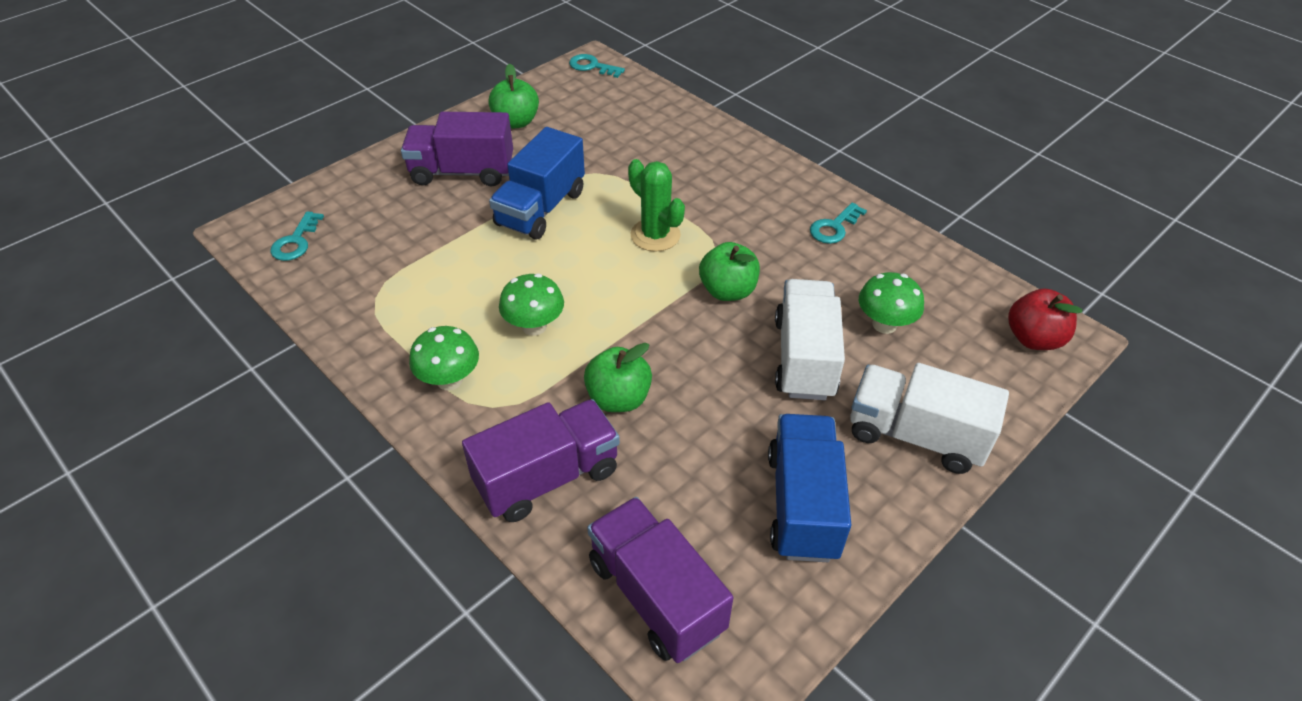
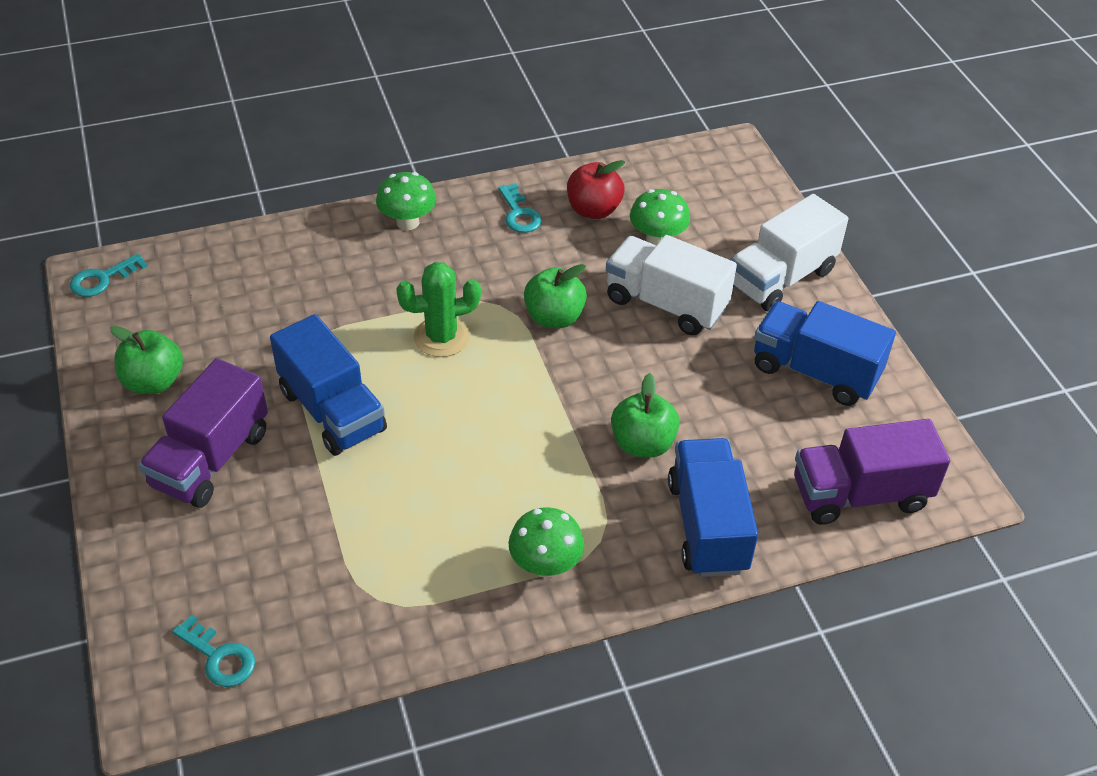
camera: 65 degrees left, 0 degrees up
(534, 326) = (511, 474): green mushroom -> green mushroom (407, 222)
(547, 477) = (707, 526): purple truck -> blue truck
(1033, 338) = (722, 167): red apple -> red apple (593, 210)

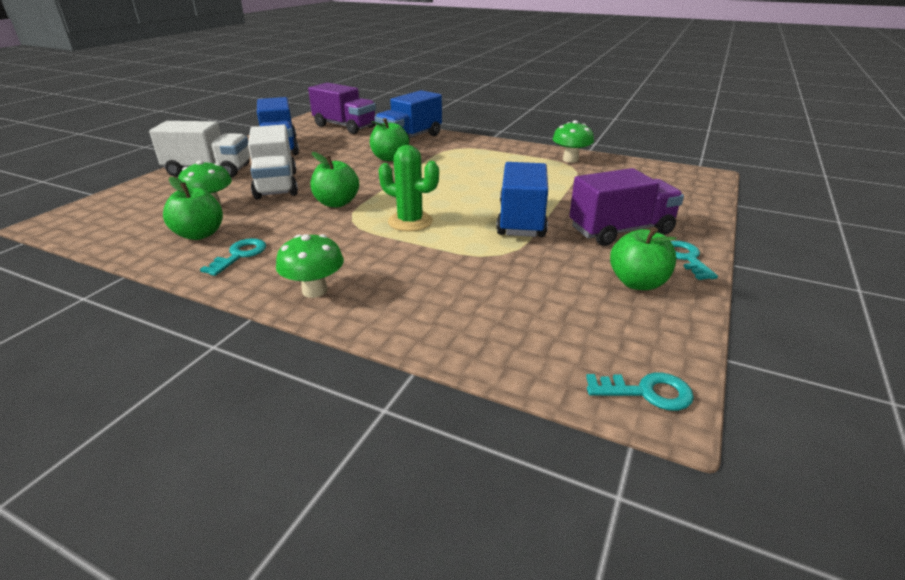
camera: 135 degrees left, 15 degrees down
(219, 657) = (664, 176): turquoise key -> turquoise key (686, 258)
(545, 565) = (487, 151): green mushroom -> green mushroom (570, 159)
(593, 210) = (199, 234): red apple -> green apple

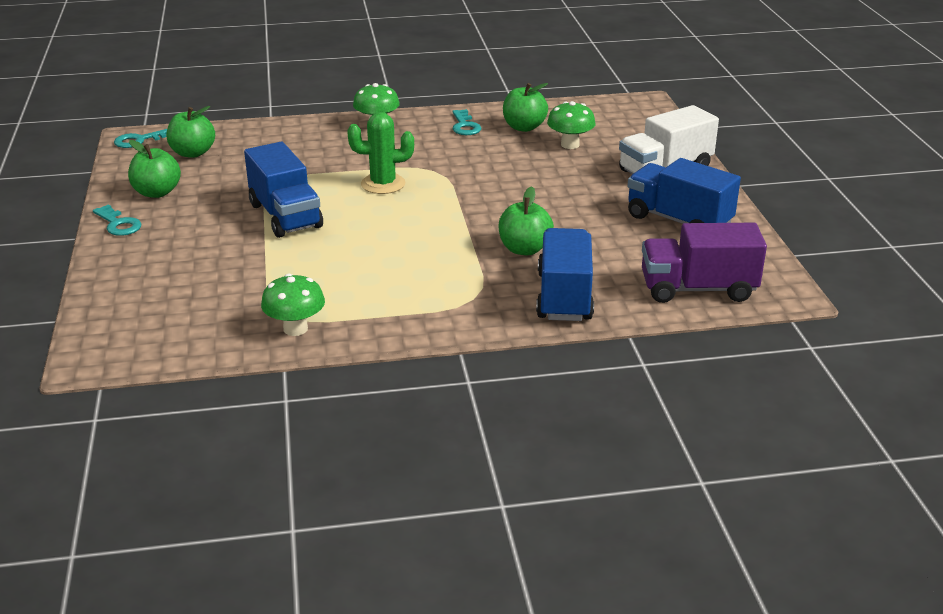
camera: 145 degrees right, 0 degrees up
(276, 185) = (566, 178): white truck -> none
(337, 203) = (474, 179): green apple -> green apple (193, 153)
(620, 231) = (184, 234): purple truck -> none

